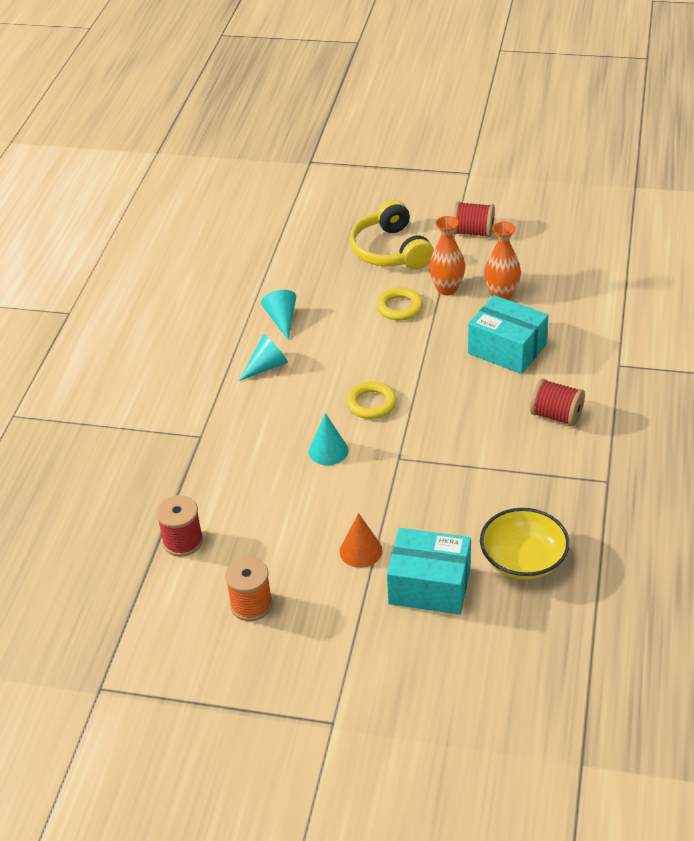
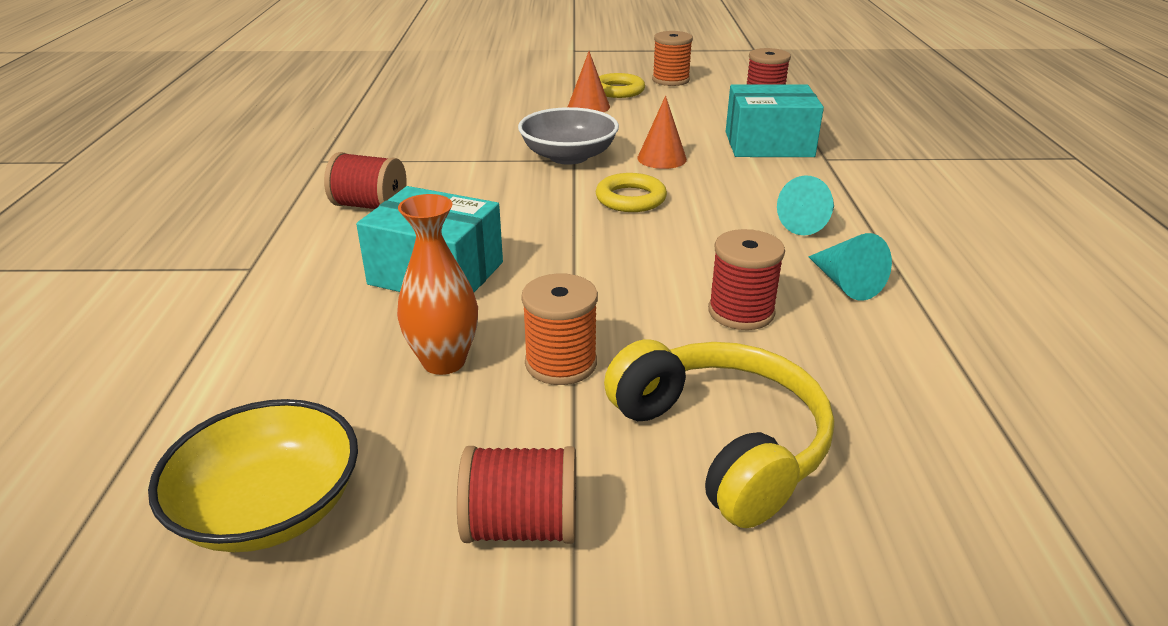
camera: 165 degrees right, 10 degrees down
(328, 451) = (661, 158): turquoise cone -> orange cone
(348, 307) = (741, 312): none -> red spool
(399, 307) = (644, 320): yellow ring -> yellow ring (618, 90)
(402, 463) = (568, 156): none -> grey bowl
(429, 586) = (516, 96): turquoise box -> turquoise box (768, 144)
(447, 289) = (561, 363): orange vase -> orange spool
(523, 559) = (427, 112): yellow bowl -> yellow bowl (270, 508)

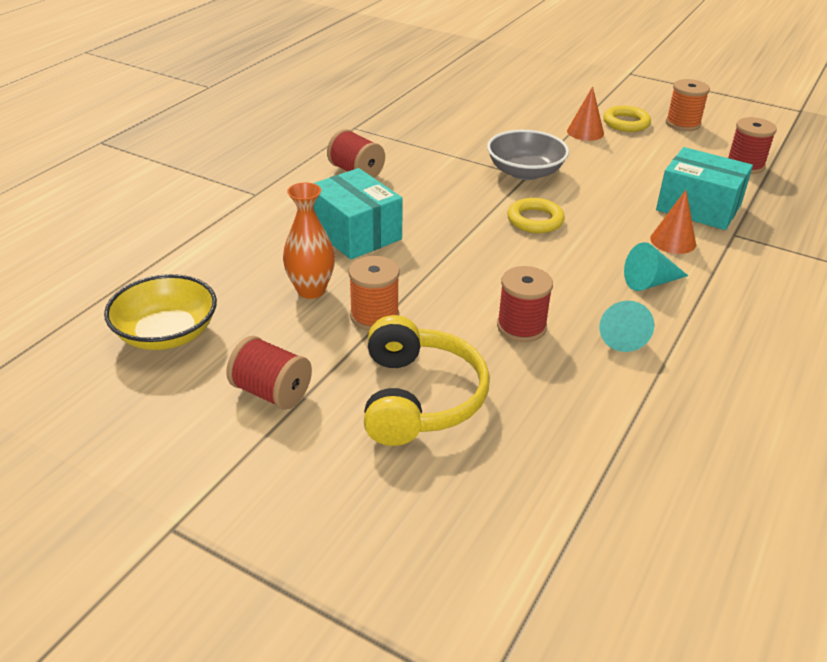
camera: 30 degrees right, 5 degrees up
(661, 158) = (594, 194): orange cone -> orange cone (673, 241)

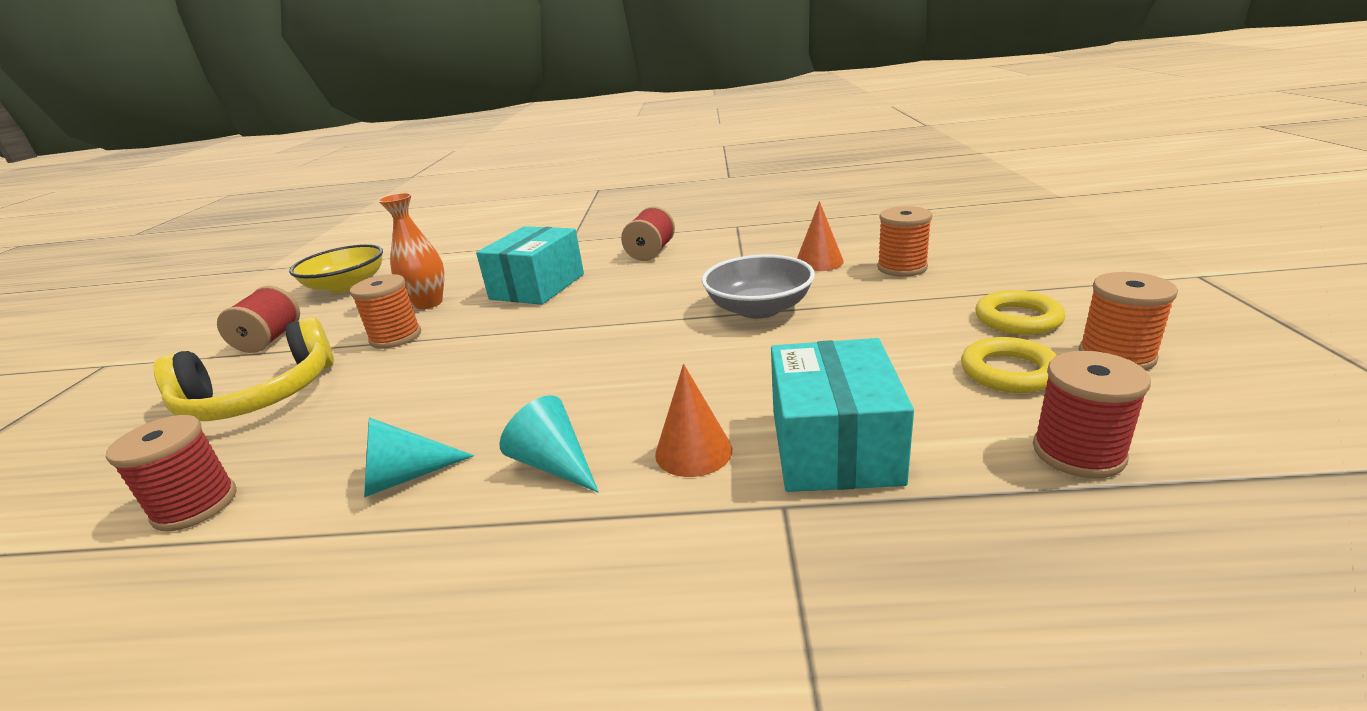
camera: 65 degrees right, 10 degrees down
(521, 327) = (401, 408): red spool -> red spool (195, 506)
(524, 117) = (902, 268): none -> orange spool
(535, 220) = (647, 347): yellow ring -> yellow ring (1009, 372)
(585, 132) = (931, 306): orange cone -> orange cone (819, 262)

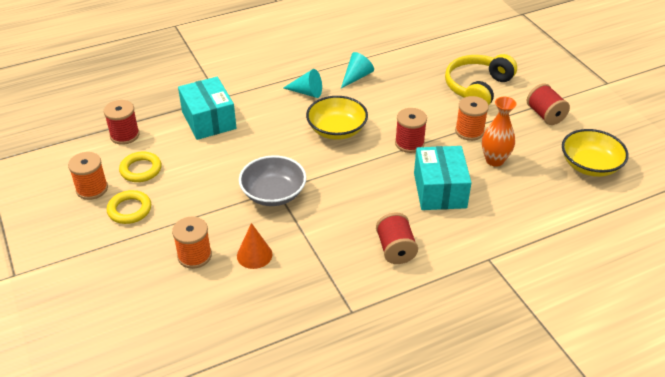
camera: 150 degrees right, 15 degrees up
(195, 506) = (417, 54): red spool -> red spool (409, 143)
(579, 373) = (336, 130): none -> yellow bowl
(693, 451) = (259, 107): orange cone -> none

